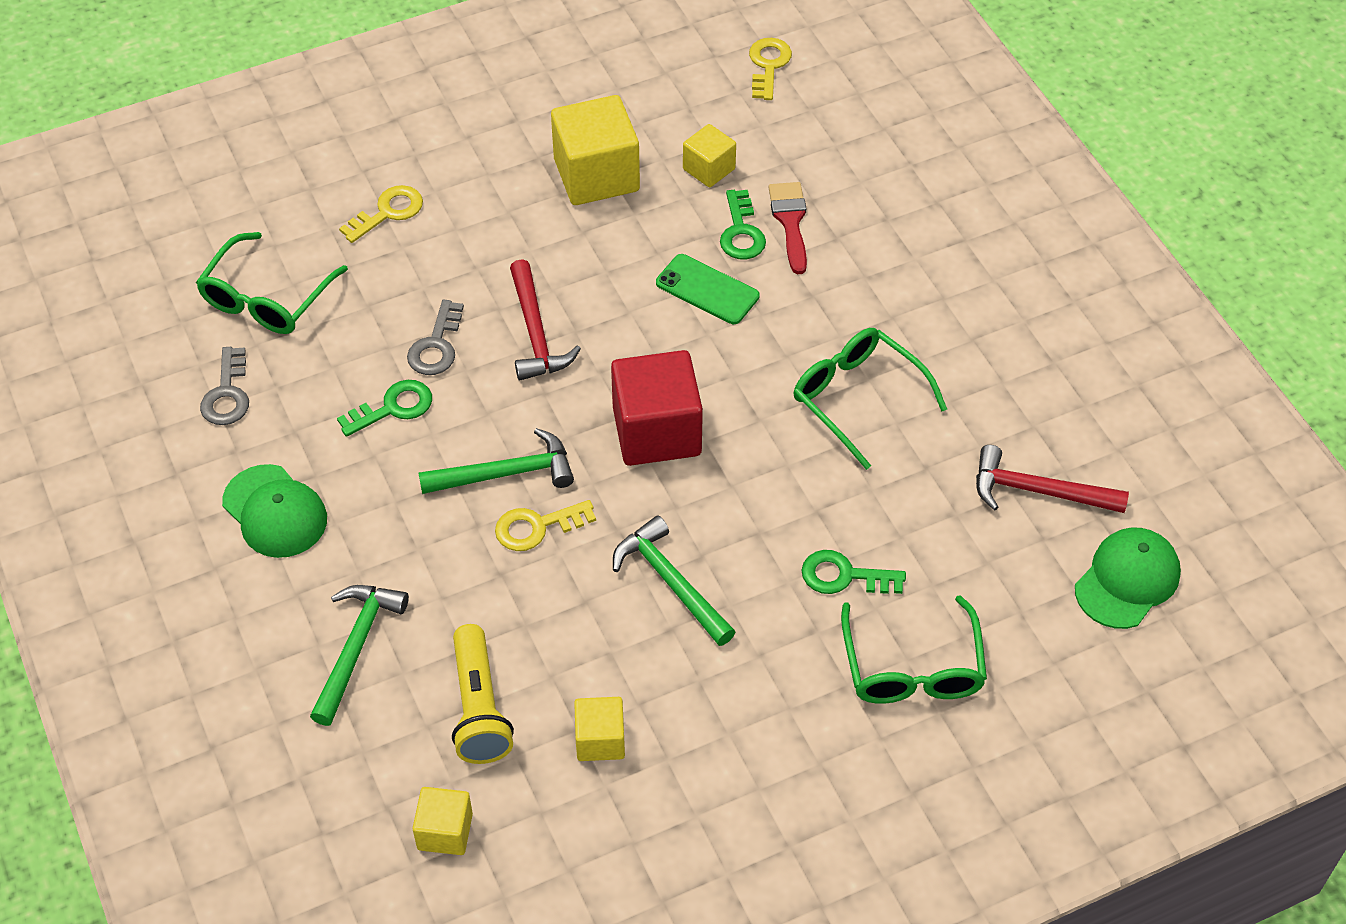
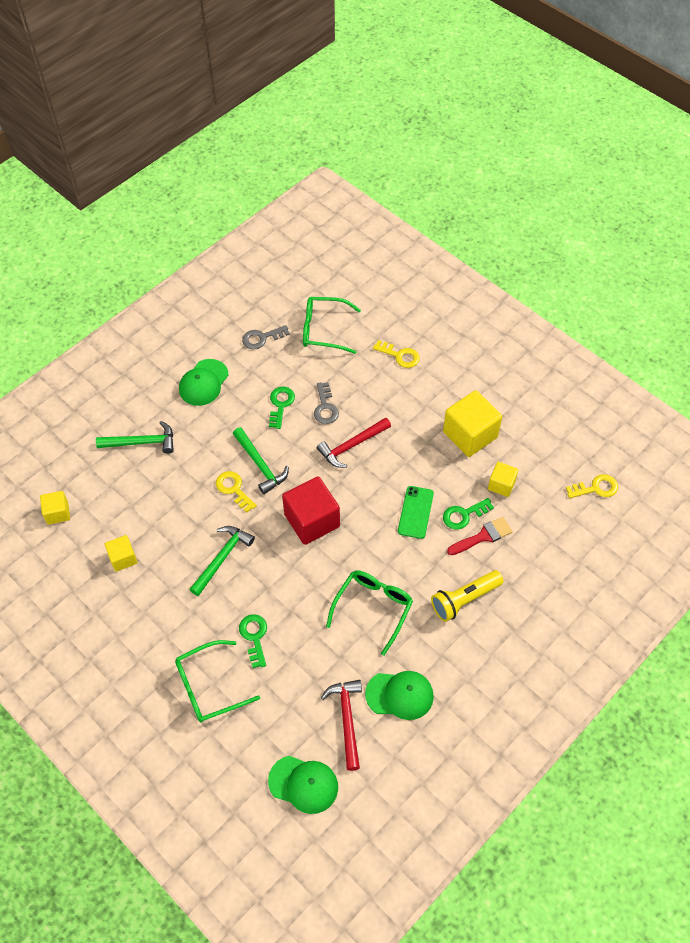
camera: 70 degrees right, 5 degrees up
(393, 408) = (280, 404): green key -> green key turned 120 degrees counterclockwise
(436, 346) = (325, 407): grey key -> grey key turned 90 degrees counterclockwise
(479, 708) = (125, 503): yellow flashlight -> yellow flashlight (464, 600)
(1020, 411) = (400, 695): none -> green cap

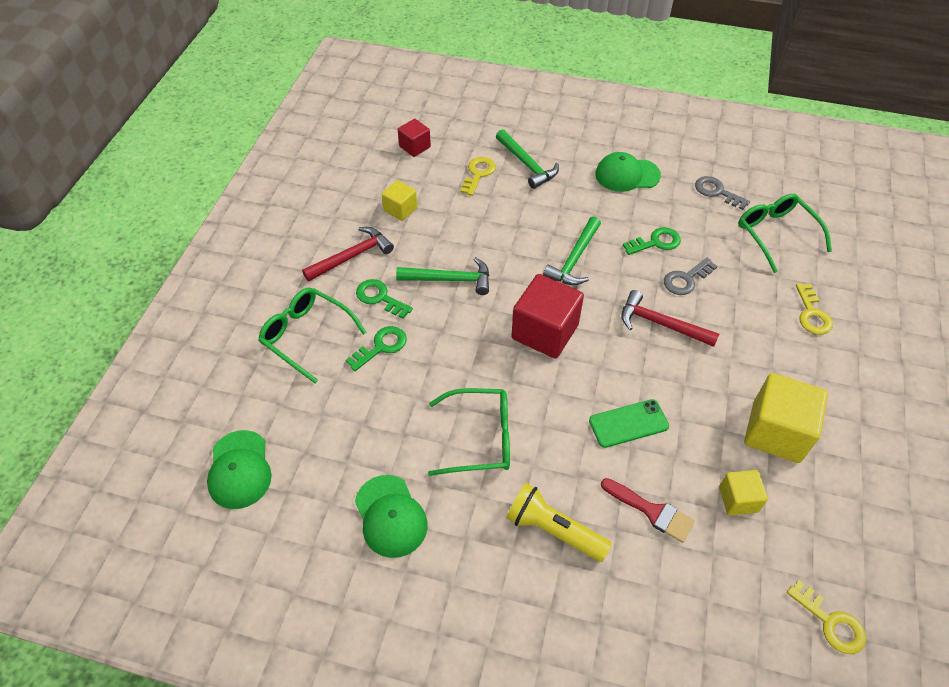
camera: 60 degrees right, 5 degrees down
(58, 513) = (415, 147): yellow cube -> red cube
(233, 489) = (531, 252): yellow key -> yellow key (478, 174)
(347, 719) = (333, 476): red hammer -> red hammer (352, 256)
(463, 515) = (664, 476): green key -> green key (379, 297)

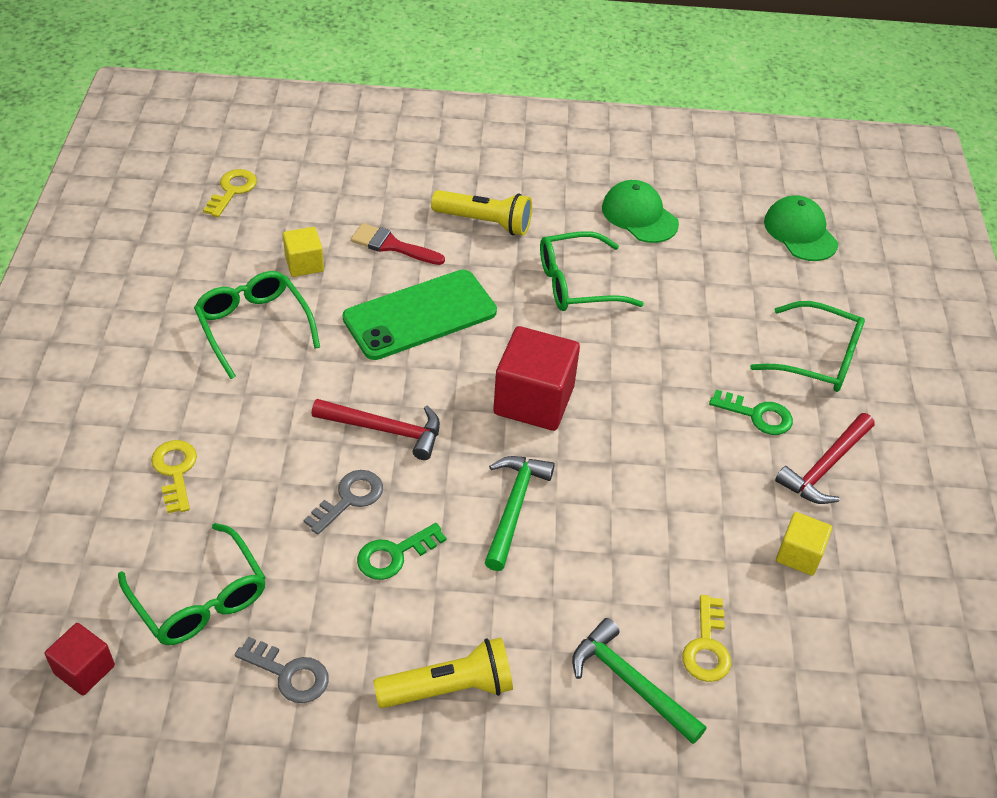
camera: 165 degrees right, 5 degrees down
(381, 346) = (724, 358): green key -> none
(415, 147) = (841, 691): red cube -> red cube (84, 669)
(450, 280) = (678, 452): green hammer -> none
(627, 175) = (450, 688): green cap -> yellow flashlight
(628, 423) = (420, 315): green phone -> green phone, size x1.73
(776, 432) = (254, 326): yellow cube -> green glasses
(831, 622) = (232, 190): yellow key -> yellow key turned 75 degrees clockwise

